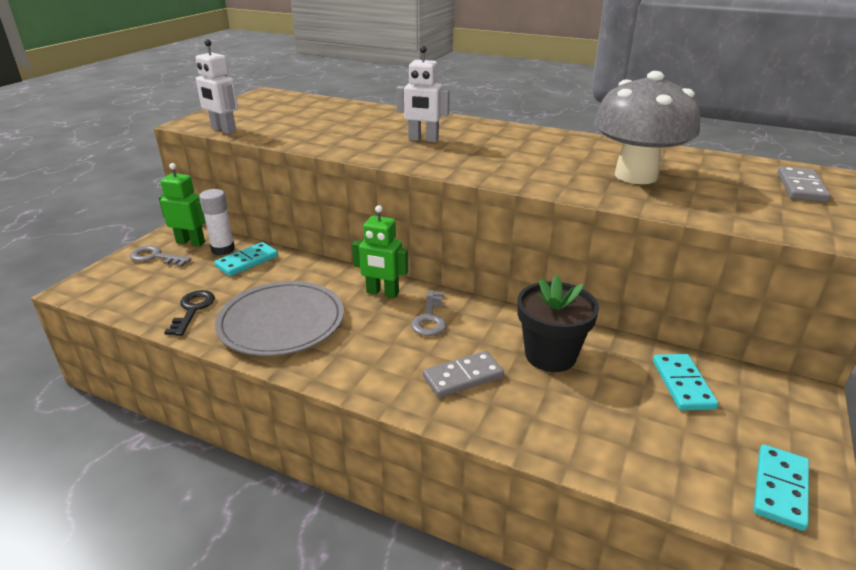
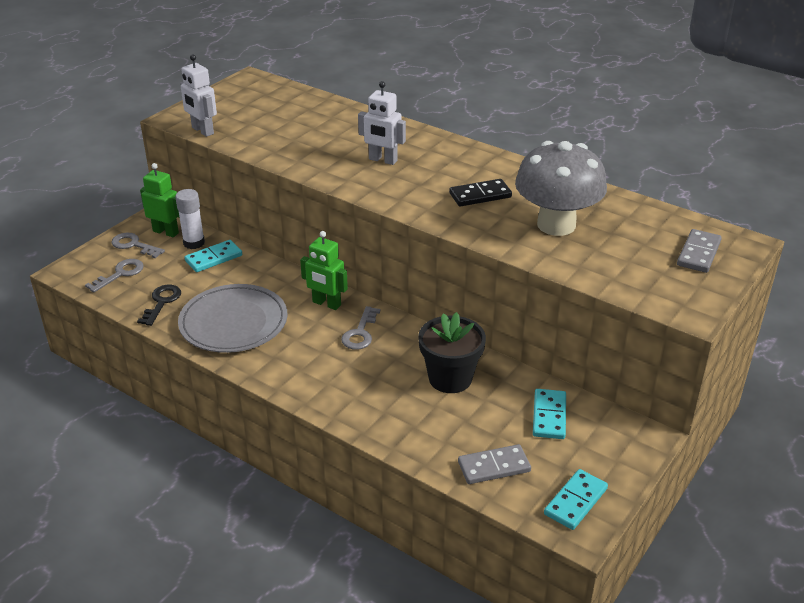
camera: 10 degrees right, 5 degrees up
(141, 286) = (120, 274): none -> grey key
(463, 377) = (369, 388): grey domino -> grey domino (494, 466)
(540, 158) = (480, 195): none -> black domino

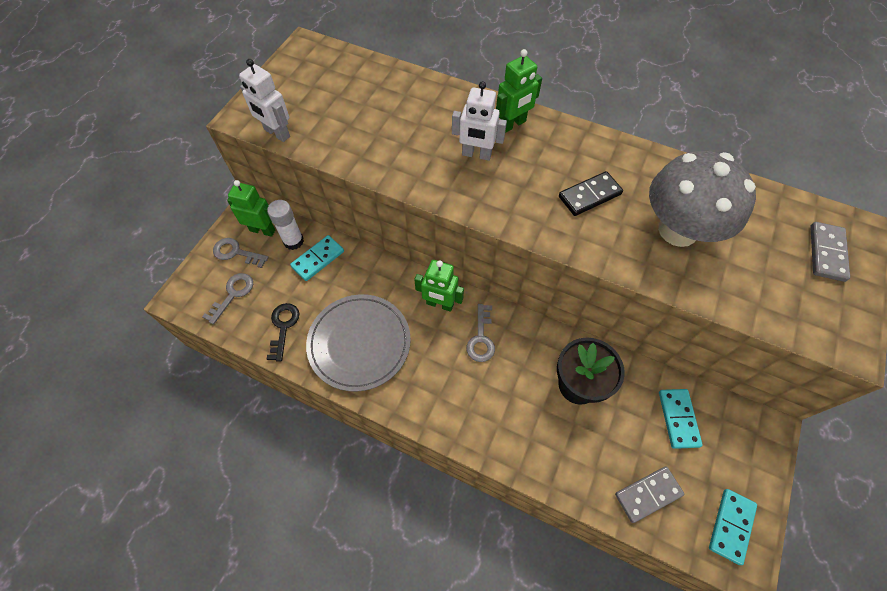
camera: 10 degrees left, 25 degrees up
(426, 144) = (512, 124): none -> green robot

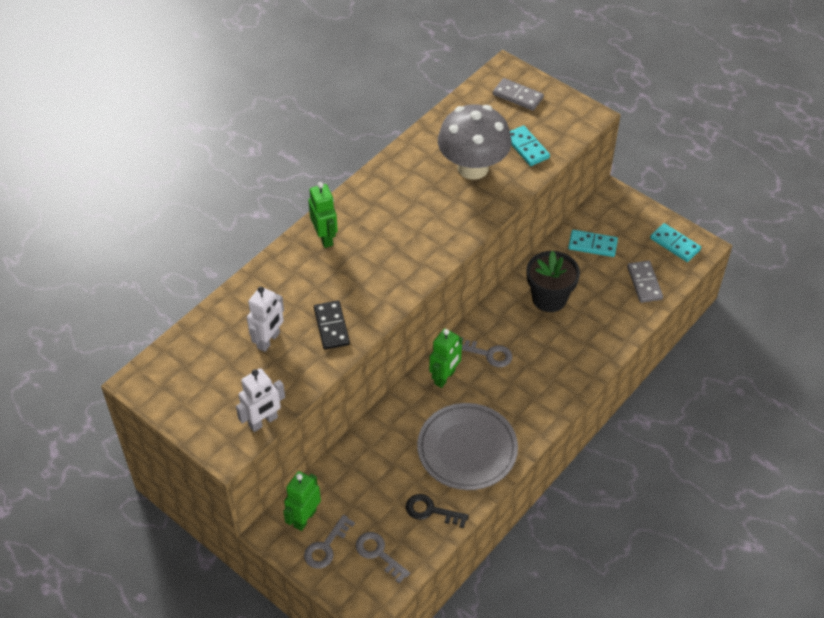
camera: 75 degrees left, 10 degrees down
(293, 241) = (330, 490): white glue stick -> none
(318, 259) = (360, 470): turquoise domino -> turquoise domino (527, 147)
(476, 154) = (351, 271): white robot -> white robot (268, 340)
(589, 195) = (422, 209): black domino -> black domino (331, 326)

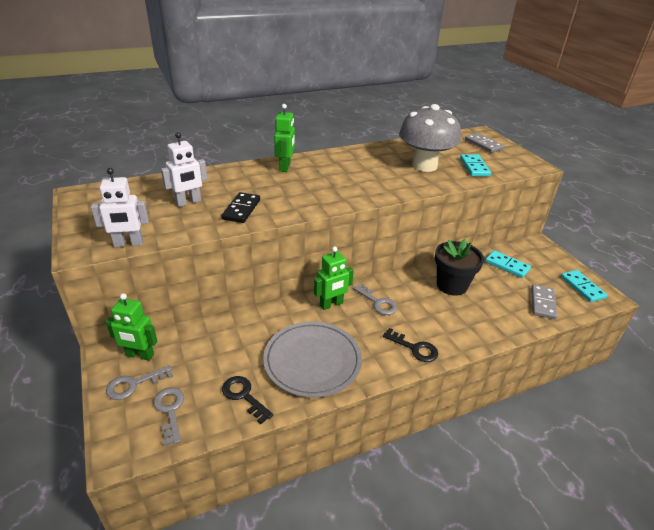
camera: 25 degrees right, 15 degrees down
(304, 518) = (139, 355): green robot -> green robot turned 135 degrees counterclockwise
(550, 392) = (414, 348): none -> black key

